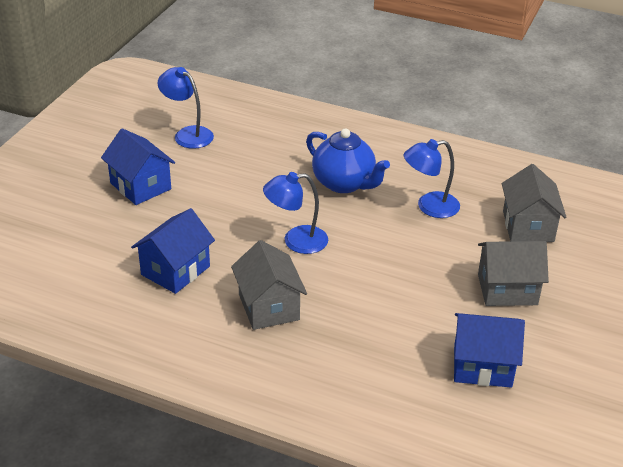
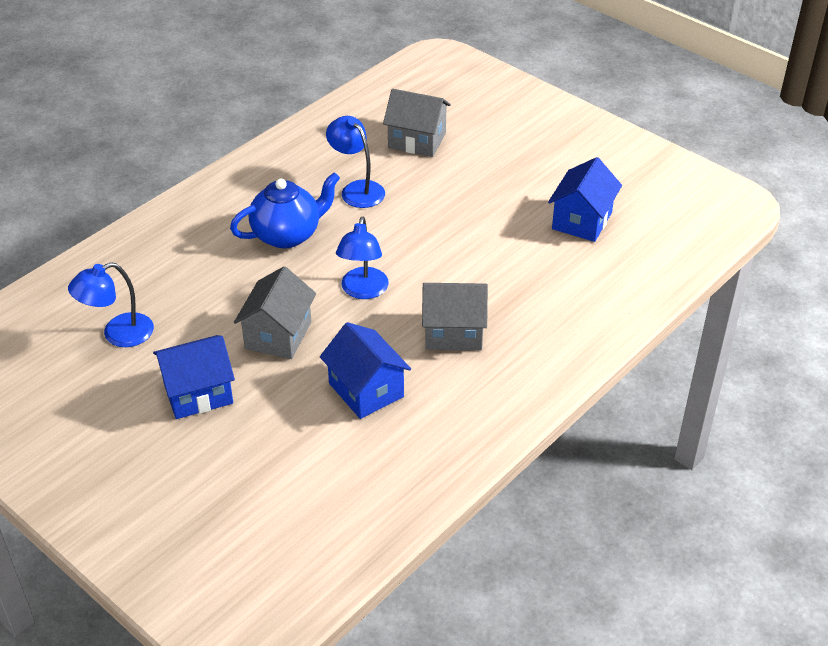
camera: 70 degrees left, 5 degrees up
(429, 207) = (357, 189): blue lamp -> blue lamp turned 135 degrees clockwise
(507, 289) = (494, 178): grey house -> grey house (278, 335)

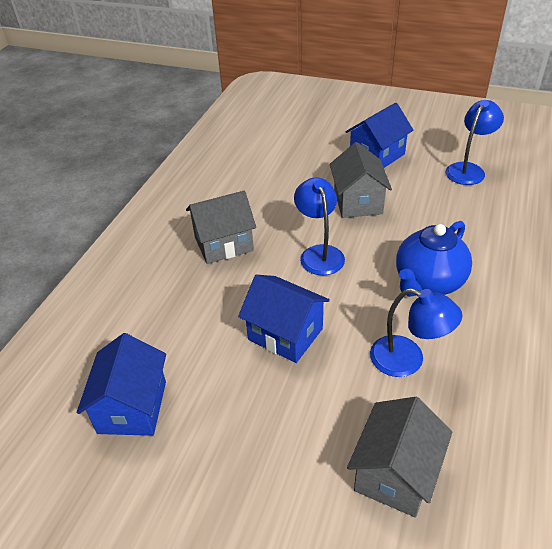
camera: 160 degrees right, 0 degrees up
(366, 390) = (267, 188): blue house -> blue house (285, 334)
(417, 140) = (395, 473): grey house -> grey house turned 60 degrees counterclockwise

